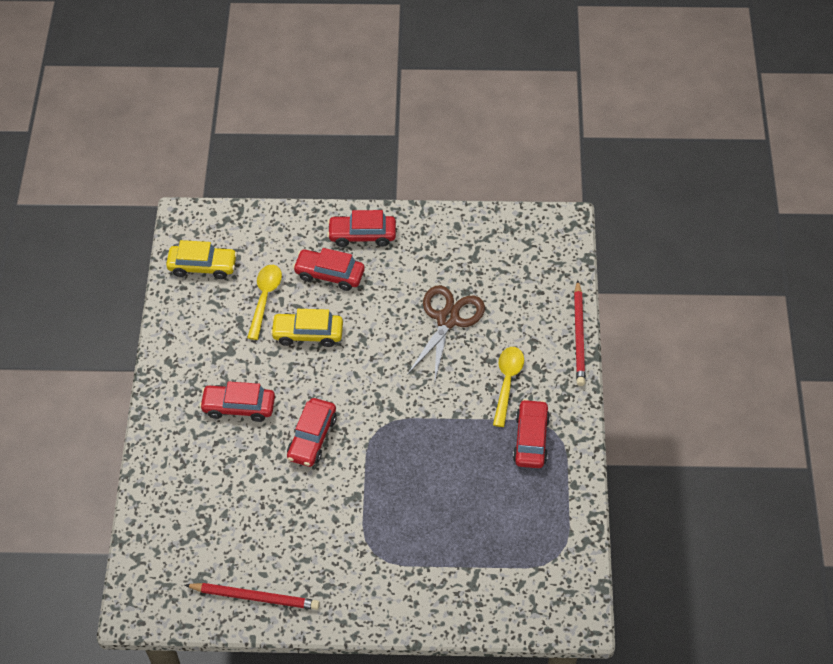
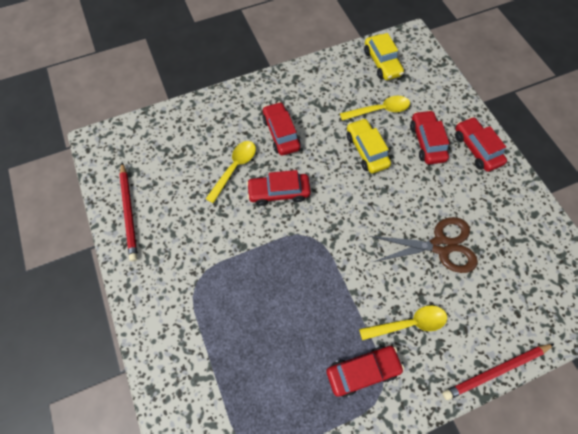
camera: 65 degrees right, 10 degrees up
(258, 470) = (234, 168): none -> yellow spoon

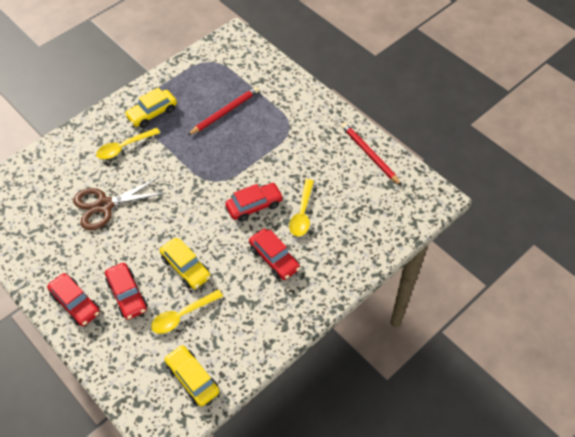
camera: 160 degrees right, 10 degrees down
(362, 371) = (152, 113): red car -> yellow car
(495, 371) = (58, 138): red pencil -> red pencil (225, 112)

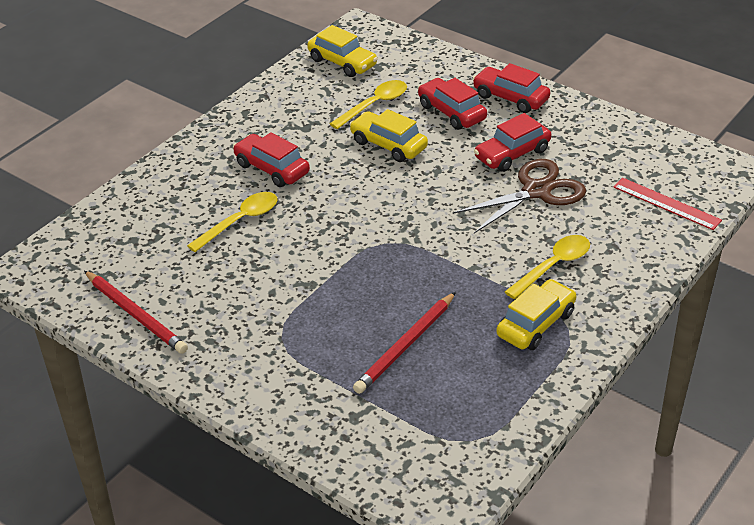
camera: 170 degrees right, 15 degrees down
(30, 181) = (666, 203): none -> red ruler
(254, 206) = (314, 220): red car -> red car (512, 154)
(302, 213) = (240, 221): yellow spoon -> yellow spoon turned 45 degrees clockwise

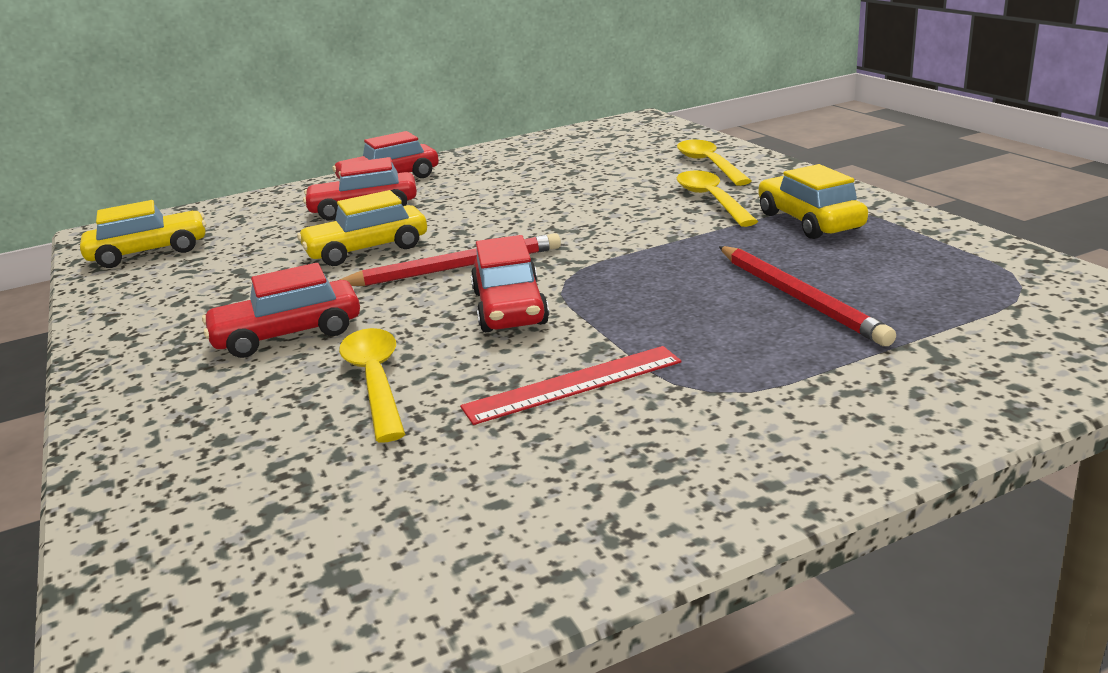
camera: 60 degrees left, 15 degrees down
(136, 314) = (508, 545): red pencil -> red pencil (455, 268)
(374, 105) = (272, 246): yellow spoon -> yellow spoon (709, 165)
(512, 154) = (488, 192): red car -> red car (510, 308)
(536, 191) = (570, 190): brown scissors -> none
(666, 203) = (660, 145): red ruler -> red ruler (573, 384)

